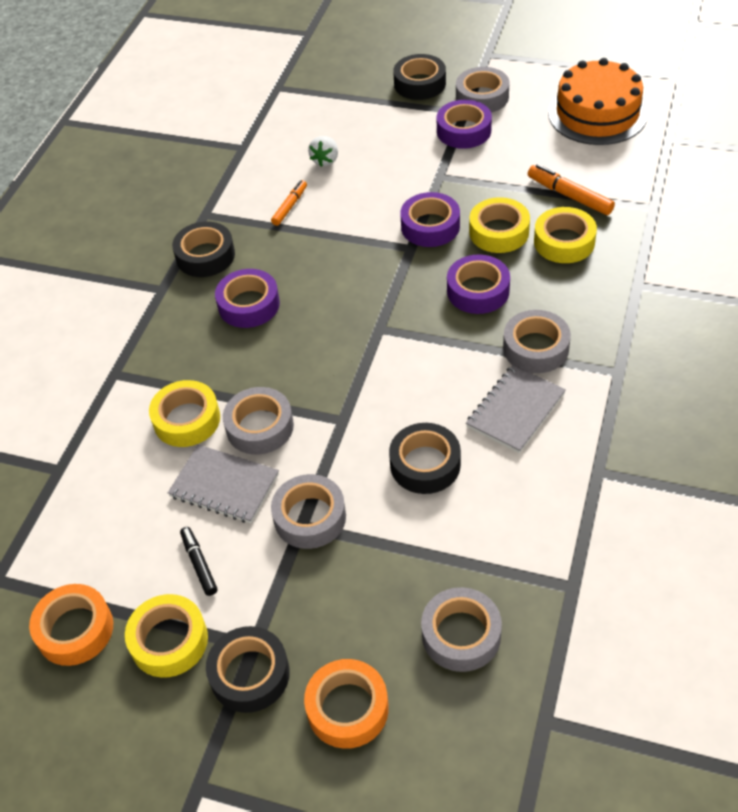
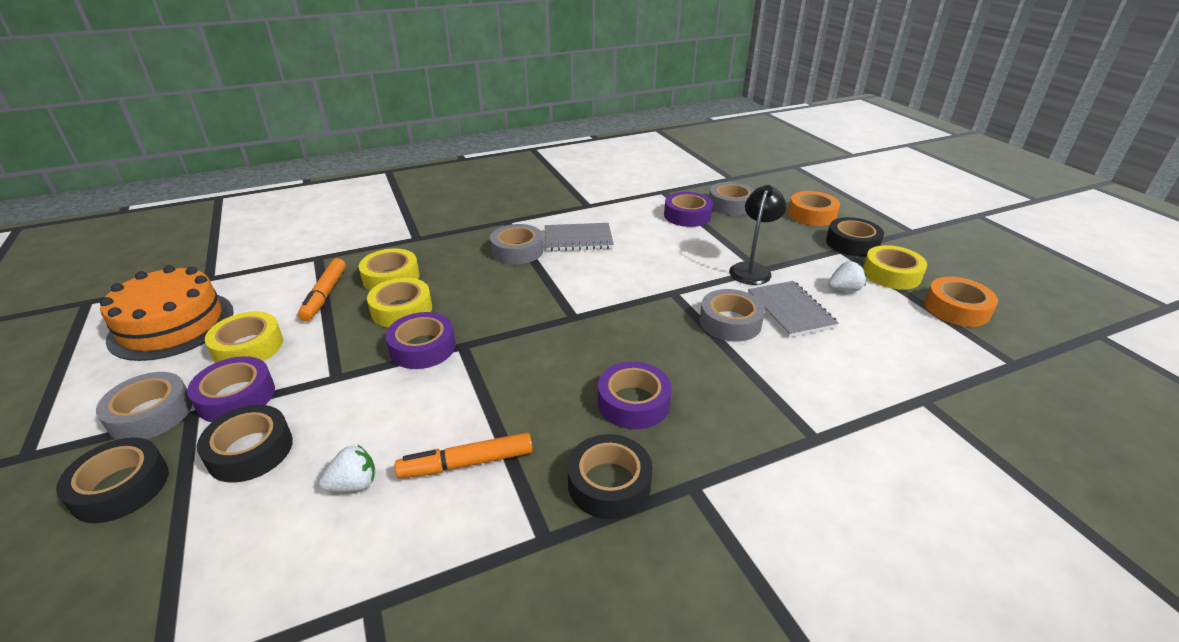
camera: 135 degrees left, 15 degrees down
(187, 420) = (780, 360): yellow tape -> yellow tape (248, 347)
(199, 564) = (844, 289): black marker -> white strawberry
(290, 206) = (467, 463): orange marker -> orange marker, size x1.52
(310, 517) = (752, 269): grey tape -> black lamp
(425, 464) = (658, 250): black tape -> black tape (250, 451)
(478, 291) = (484, 292): purple tape -> purple tape (687, 215)

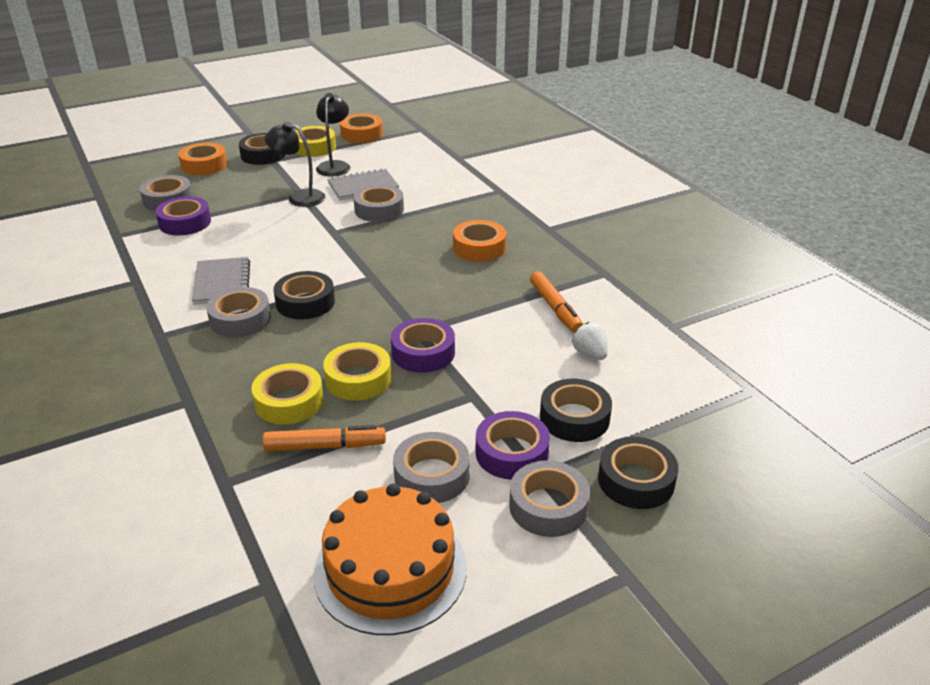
camera: 95 degrees left, 0 degrees up
(248, 347) = (432, 475): yellow tape -> grey tape
(609, 483) = (555, 254): black tape -> black tape (305, 302)
(633, 402) = (479, 248): purple tape -> orange tape
(844, 289) = (335, 166): white strawberry -> black lamp

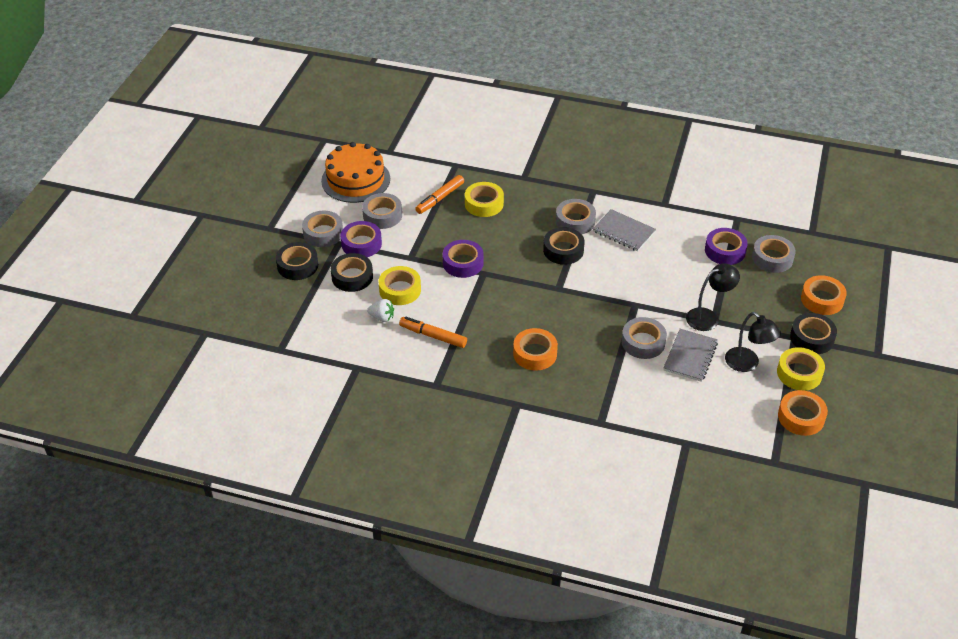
camera: 135 degrees right, 10 degrees up
(358, 379) = (472, 231): yellow tape -> yellow tape (400, 290)

